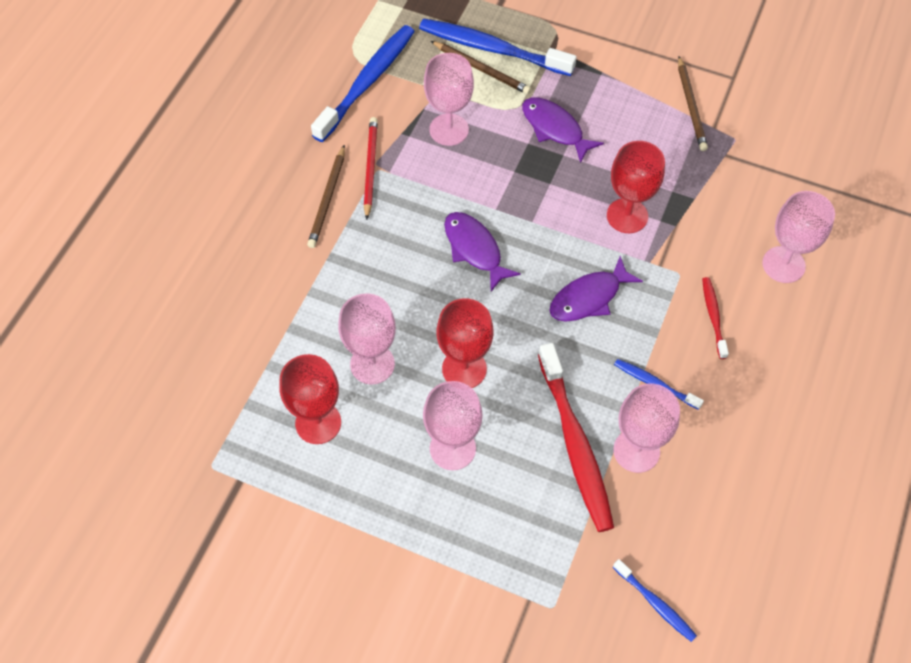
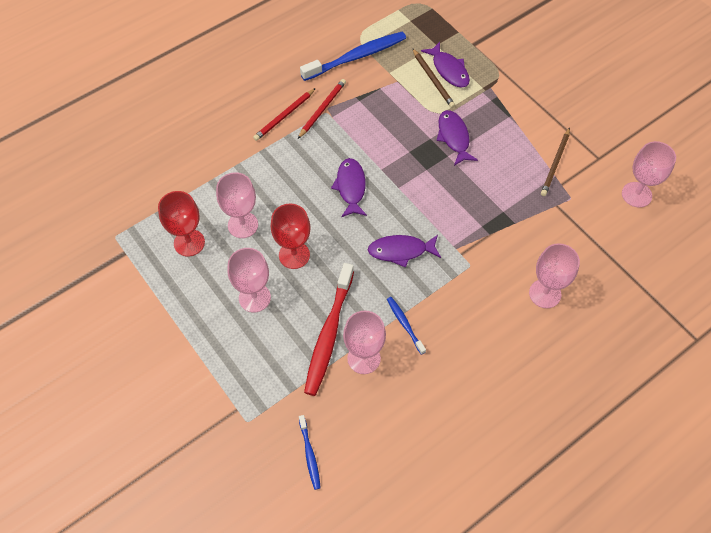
camera: 30 degrees right, 0 degrees up
(327, 199) = (284, 116): brown pencil -> red pencil
(449, 130) = (386, 108): pink goblet -> pink goblet (636, 194)
(492, 49) = (449, 70): blue toothbrush -> purple fish
(627, 216) = (462, 213): red goblet -> none
(713, 316) = (473, 302): red toothbrush -> none

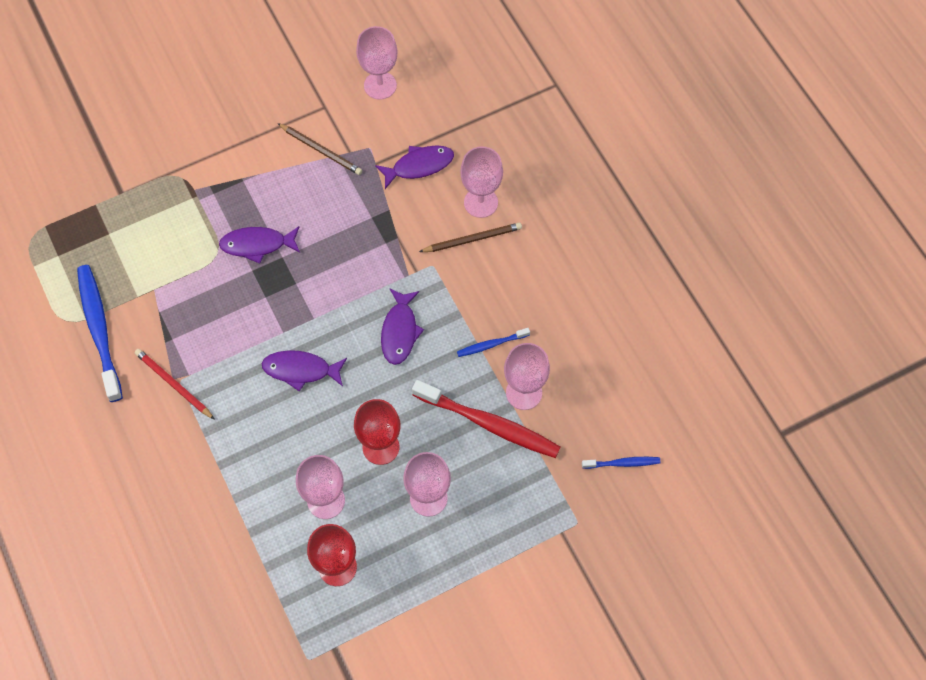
camera: 80 degrees left, 5 degrees up
(284, 116) = (172, 431): red pencil -> none
(433, 80) = (164, 249): brown pencil -> brown pencil (472, 239)
(449, 70) = (154, 228): purple fish -> purple fish (419, 166)

